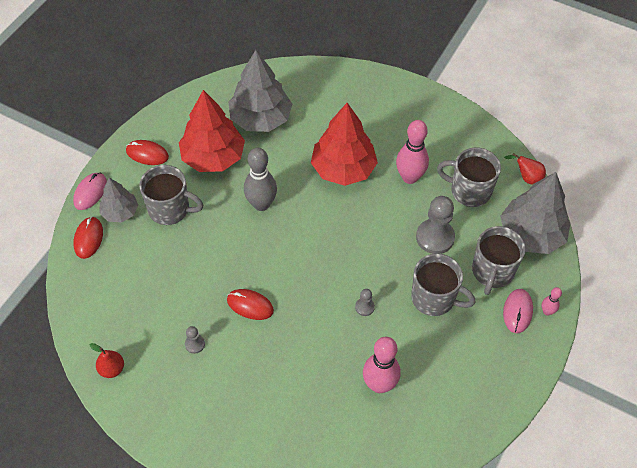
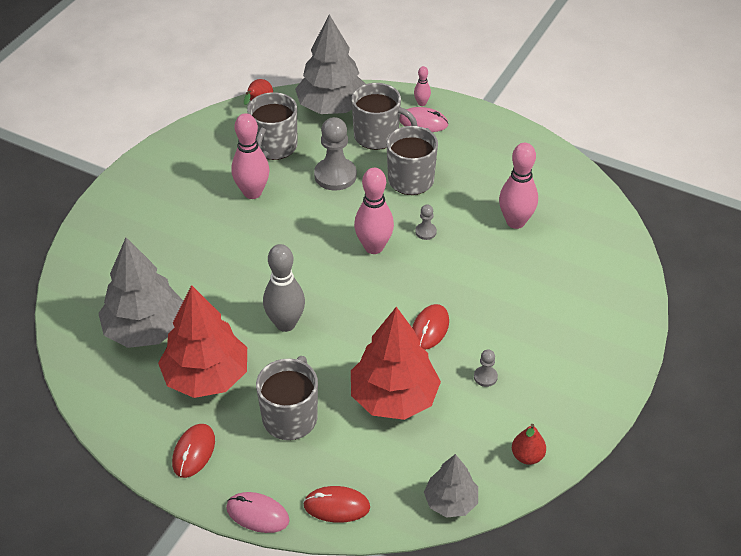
camera: 90 degrees left, 10 degrees down
(120, 212) = (293, 473): grey tree -> grey tree (451, 502)
(343, 169) = (236, 249): red tree -> red tree (393, 397)
(345, 266) = (374, 247): none -> pink bowling pin

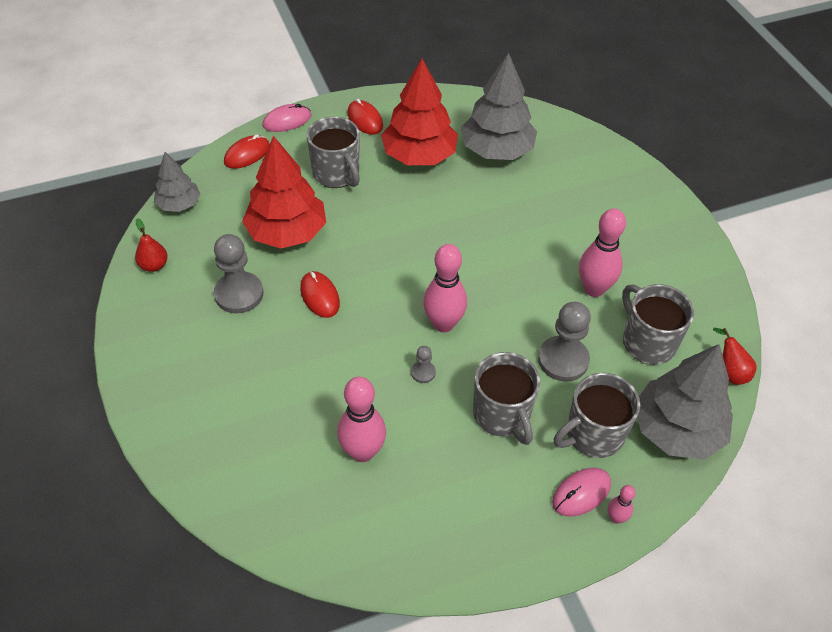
camera: 130 degrees right, 5 degrees up
(285, 324) = (421, 220): grey bowling pin -> none
(485, 377) = (239, 294): grey pawn -> grey pawn, size x2.08

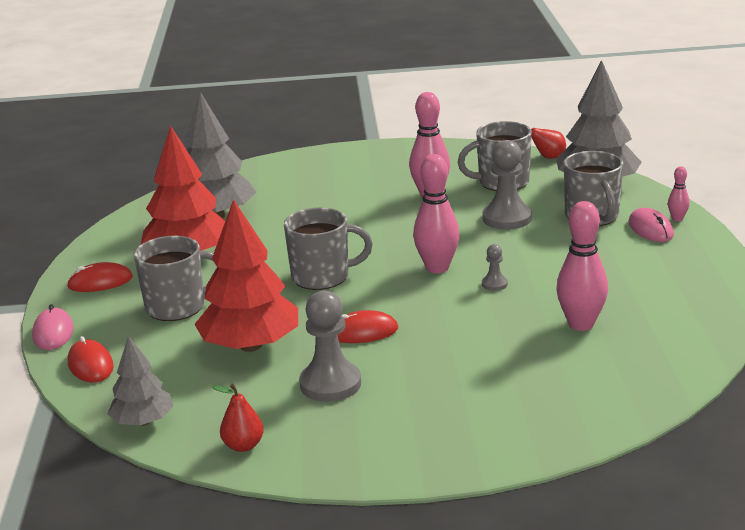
camera: 70 degrees left, 25 degrees down
(502, 415) = (559, 252): grey mug -> grey mug (322, 277)

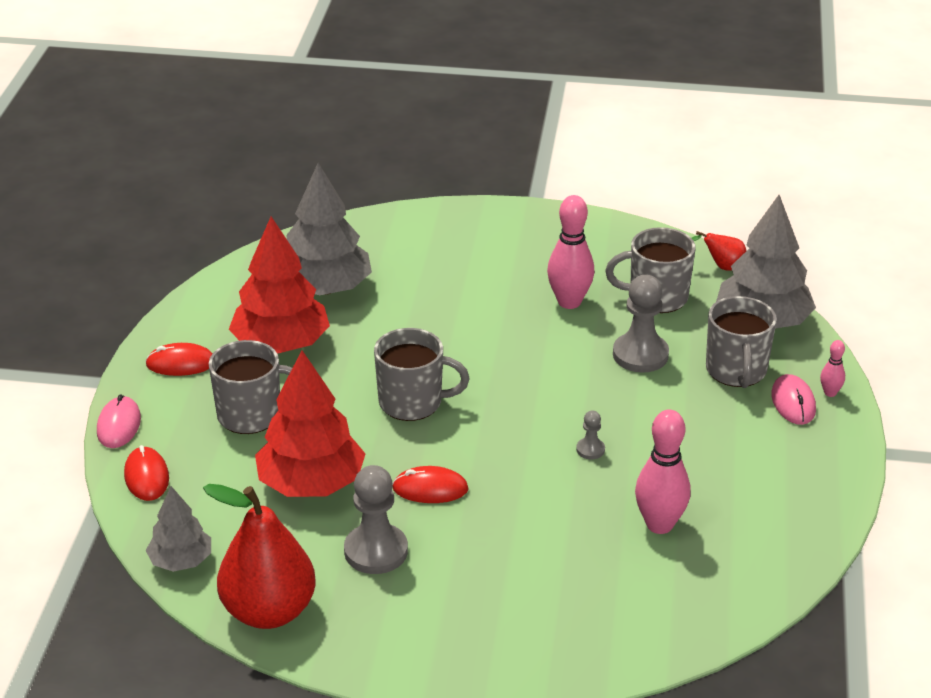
camera: 10 degrees right, 10 degrees up
(243, 446) = (269, 611): red pear -> red pear, size x2.23
(437, 268) = (538, 414): pink bowling pin -> none

